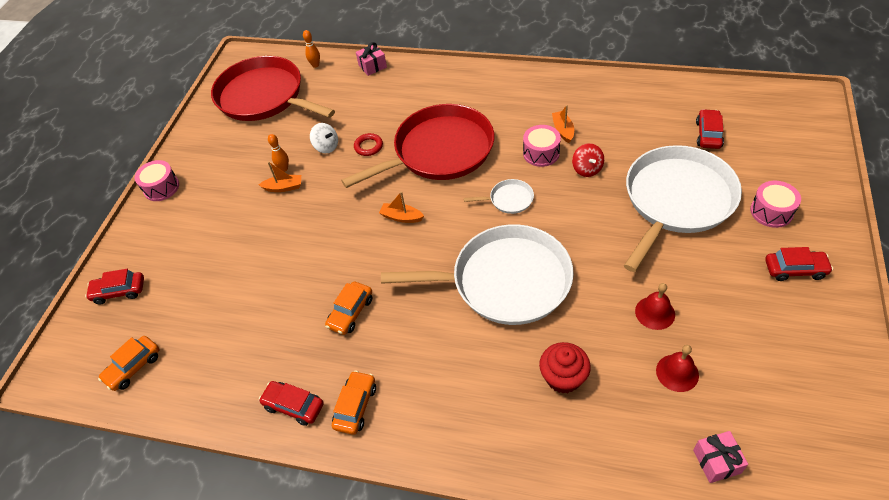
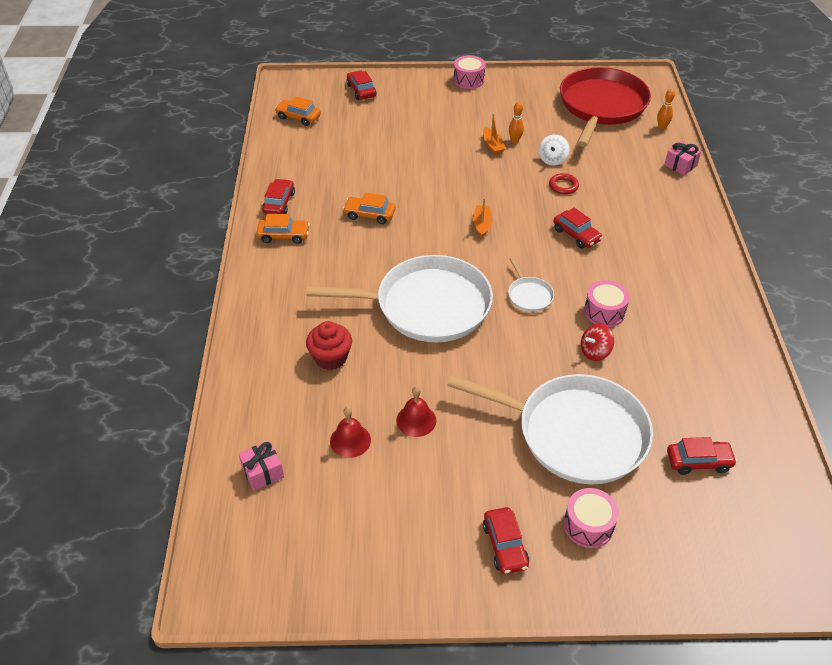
camera: 70 degrees right, 5 degrees down
(439, 151) = (576, 235): red pan -> red car
(505, 281) = (427, 305): white pan -> white pan turned 75 degrees counterclockwise
(563, 130) = (647, 326): orange boat -> none

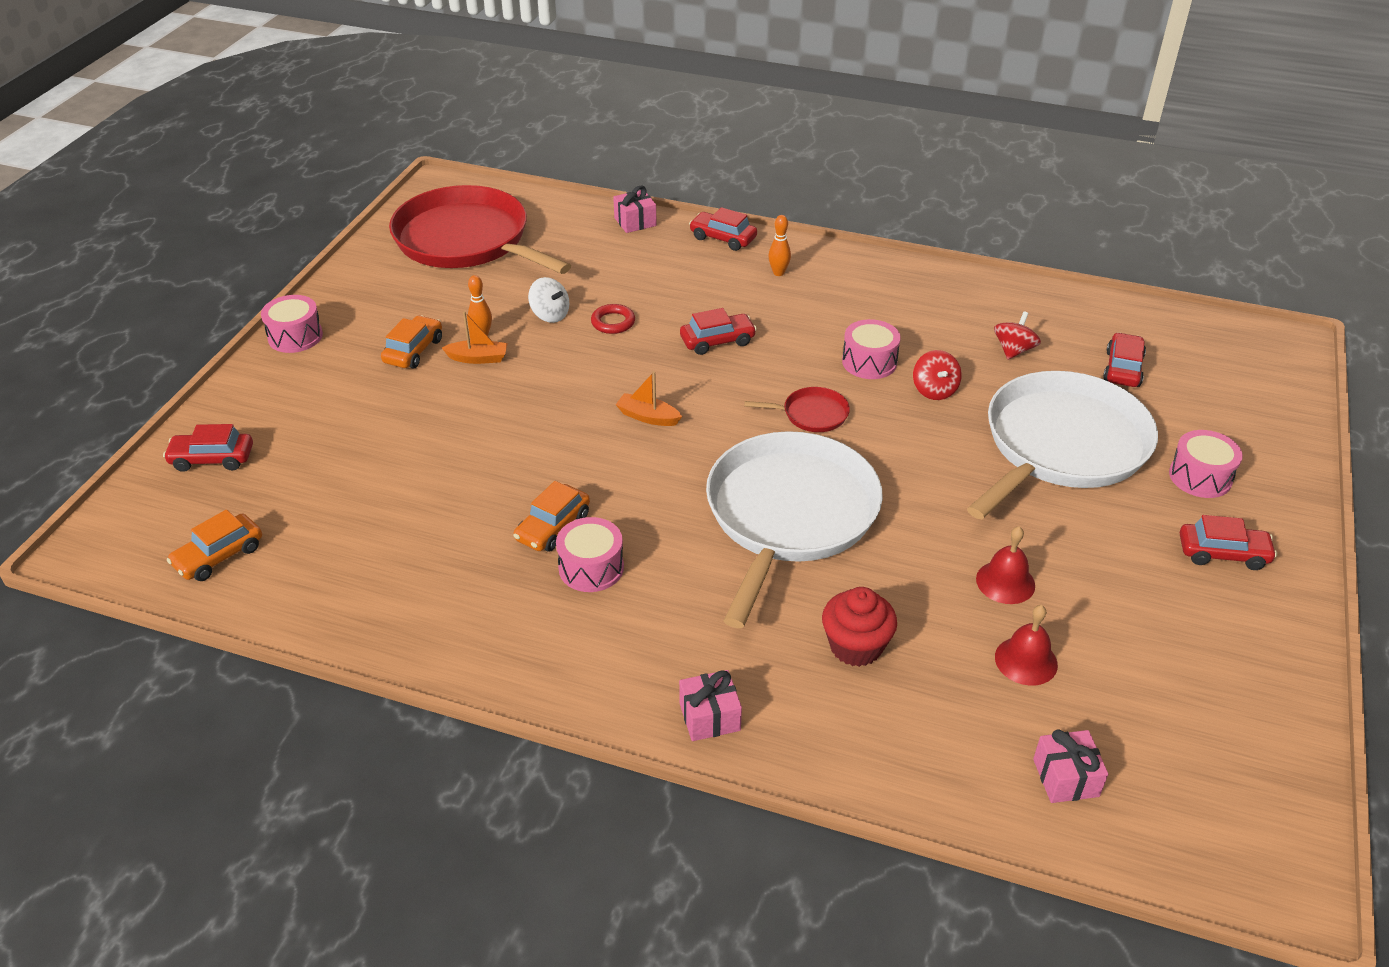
camera: 70 degrees left, 5 degrees down
(257, 309) = (709, 717): none -> pink gift
(279, 203) = (449, 633): red car -> red car (723, 238)
(284, 235) = (541, 644): orange car -> orange car (413, 351)
(345, 237) = (591, 568): none -> pink drum
(529, 295) = (811, 414): white pan -> red pan
(662, 127) = (550, 210): orange bowling pin -> orange bowling pin (778, 273)
(675, 389) = (1013, 350): none -> red spinning top

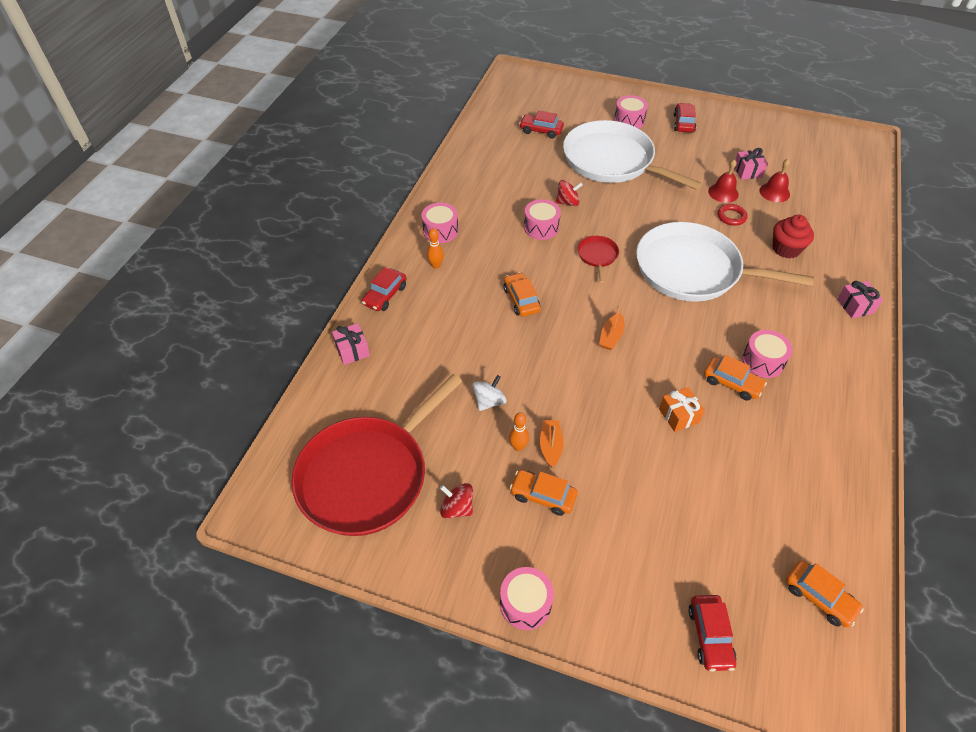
camera: 90 degrees left, 10 degrees up
(505, 467) = (678, 415): none -> orange gift
(613, 322) = (499, 360): red ring -> red ring (731, 217)
(717, 341) = (521, 300): red car -> orange car
(848, 275) = (440, 230): none -> pink drum
(1013, 350) = (525, 167): red spinning top -> red spinning top (457, 508)
(1065, 778) = (839, 189): pink gift -> pink gift (747, 172)

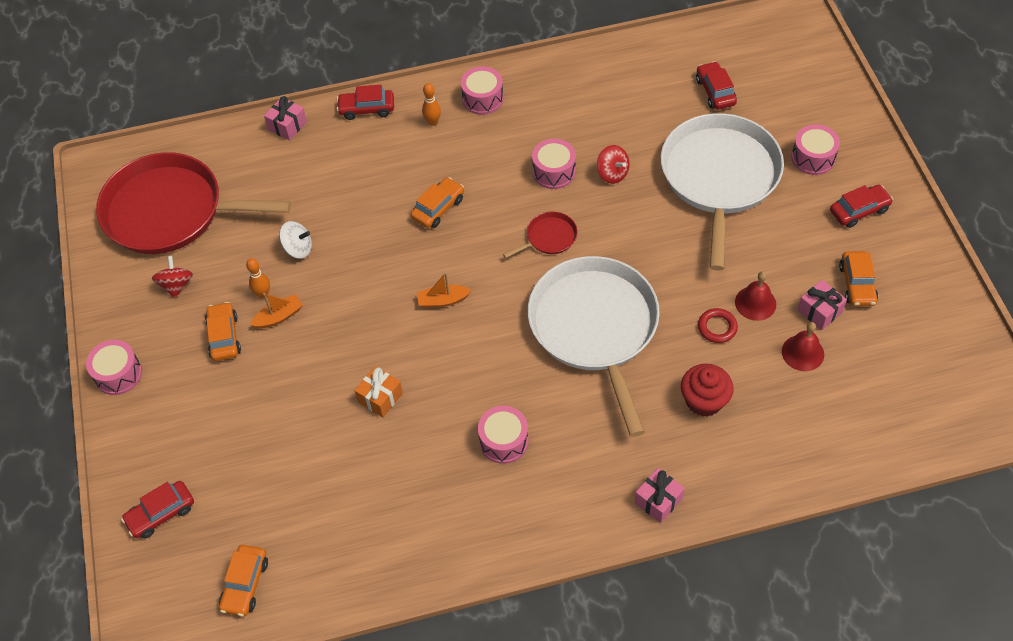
camera: 60 degrees right, 5 degrees up
(732, 383) = (453, 425): orange car -> orange car (857, 284)

